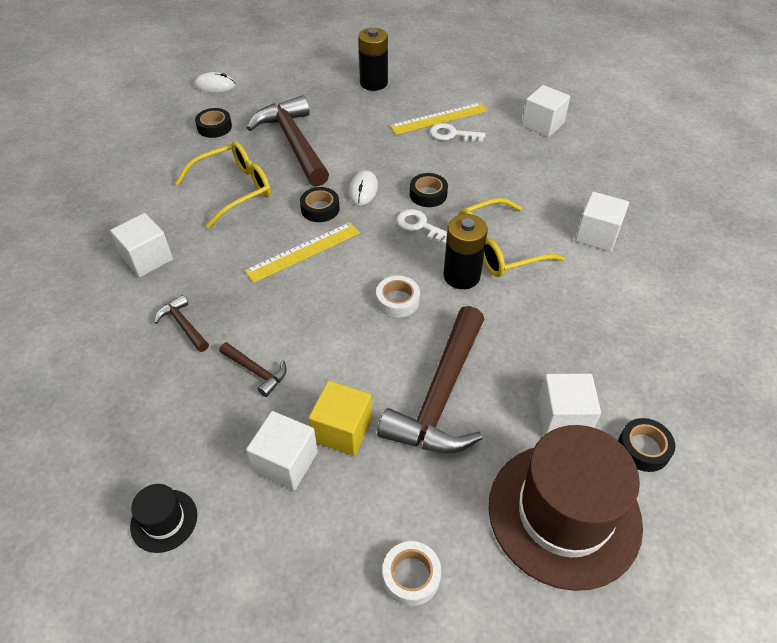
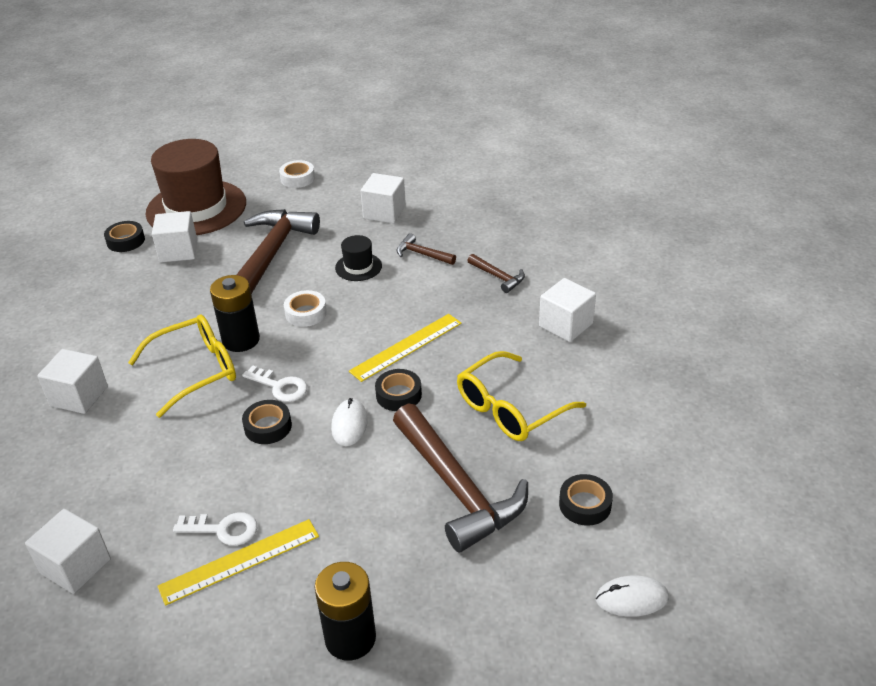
camera: 175 degrees right, 10 degrees down
(164, 520) = (455, 183): black hat -> black hat (358, 267)
(342, 430) = (347, 230): yellow cube -> none

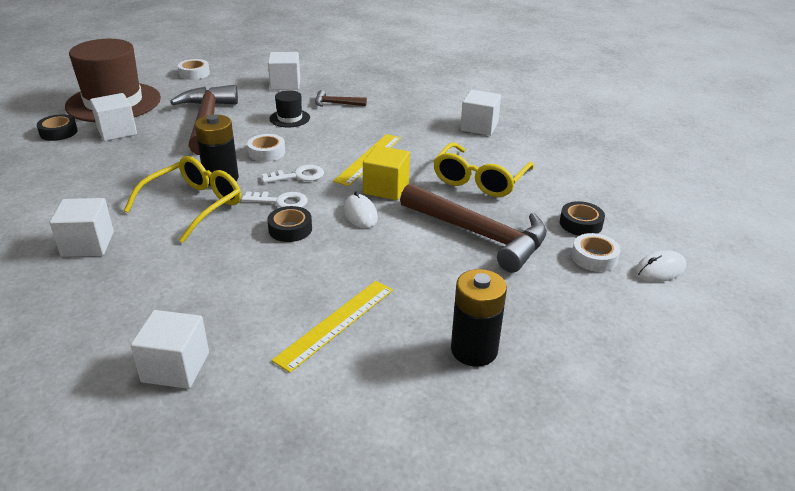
camera: 25 degrees left, 5 degrees down
(223, 529) = (303, 305): white key -> white key (298, 176)
(398, 395) = (386, 188): black tape -> yellow cube
(498, 277) = (406, 108): brown hammer -> none
(565, 558) = (594, 257): none -> white tape

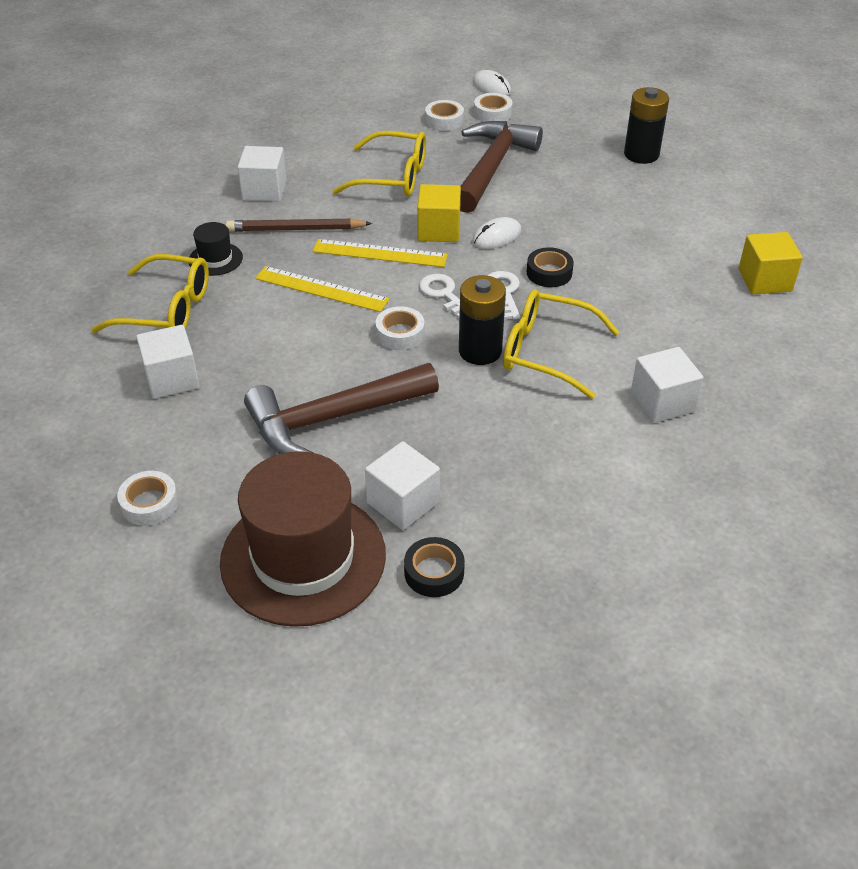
camera: 105 degrees left, 10 degrees up
(175, 367) = (764, 280): white cube -> yellow cube
(289, 118) = (294, 341): black hat -> black hat (215, 259)
(336, 104) = (232, 311): brown hammer -> none
(336, 323) = (659, 217): yellow ruler -> yellow ruler (321, 289)
(352, 87) = (167, 309): none -> yellow glasses
(419, 132) = (295, 229): none -> brown pencil
(580, 224) = (444, 120): black tape -> white tape

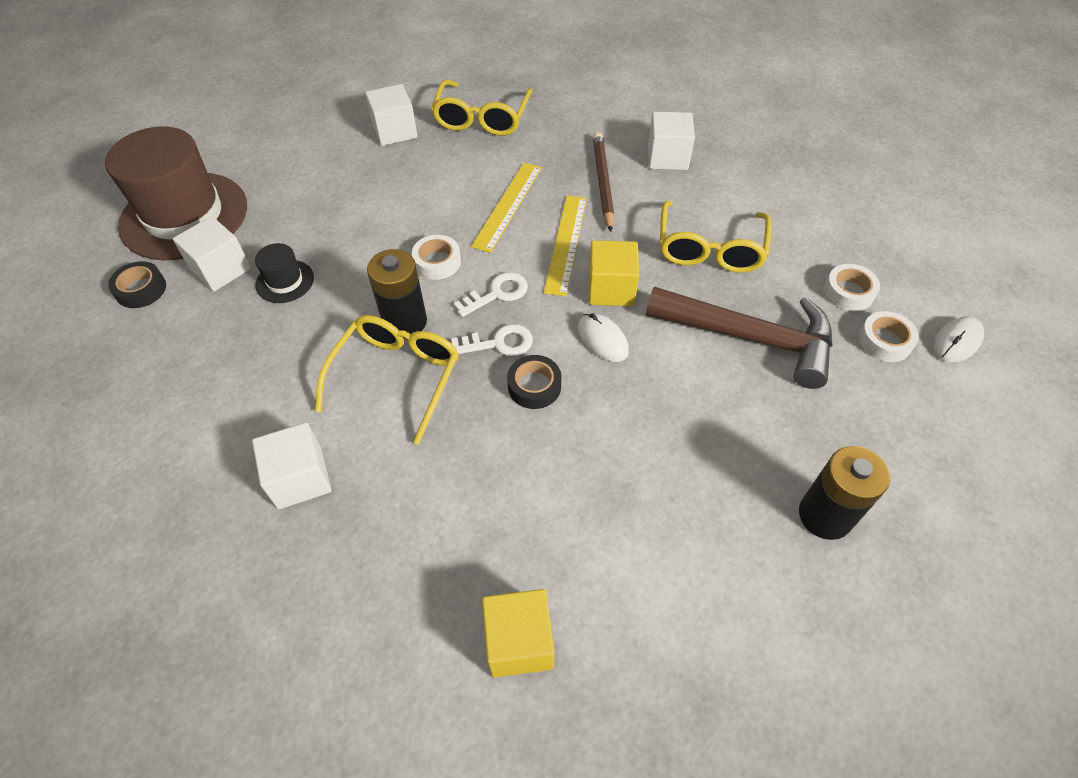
camera: 90 degrees right, 10 degrees up
(149, 503) = (263, 136): white tape -> none
(215, 259) = (552, 137): black hat -> black hat (285, 281)
(333, 418) = (330, 223): brown hammer -> none

